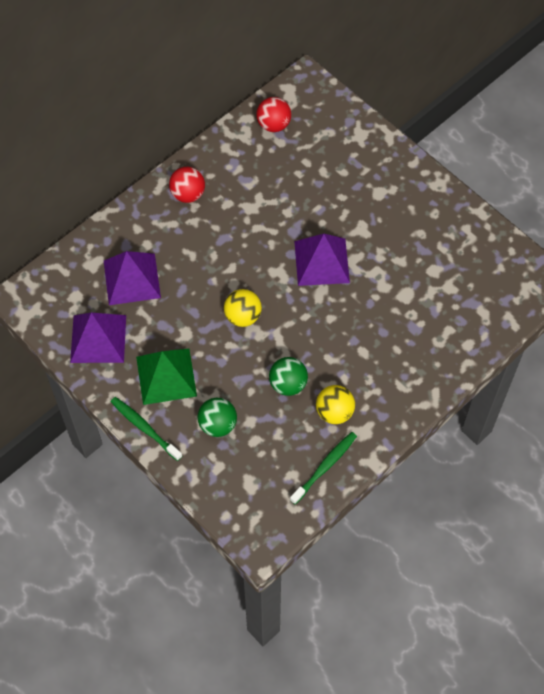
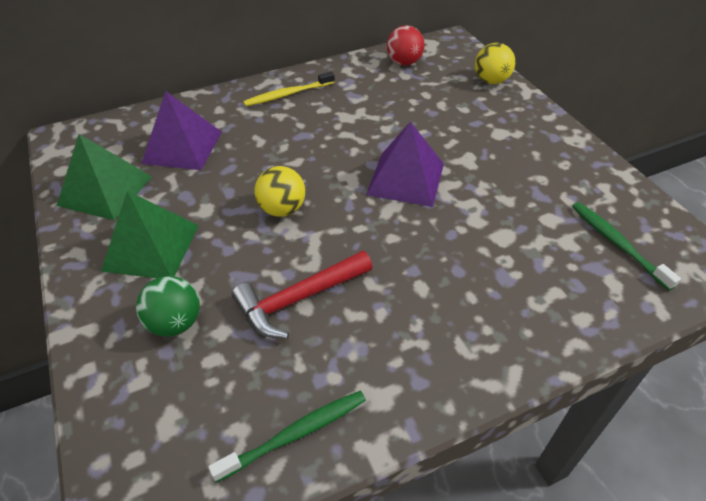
camera: 20 degrees right, 15 degrees down
(98, 338) = (105, 190): purple pyramid -> green pyramid
(144, 428) = (81, 298): green toothbrush -> green toothbrush (617, 243)
(188, 194) = (287, 94): red ball -> yellow toothbrush
(288, 384) = (298, 299): green ball -> red hammer
(334, 412) = (347, 355): yellow ball -> yellow ball (491, 81)

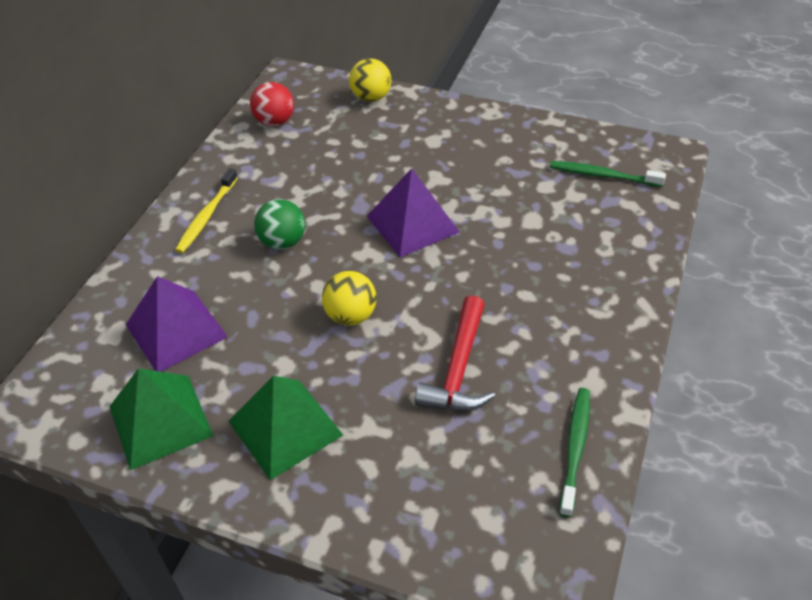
camera: 45 degrees left, 0 degrees up
(176, 323) = (394, 459): green ball -> green ball (283, 242)

